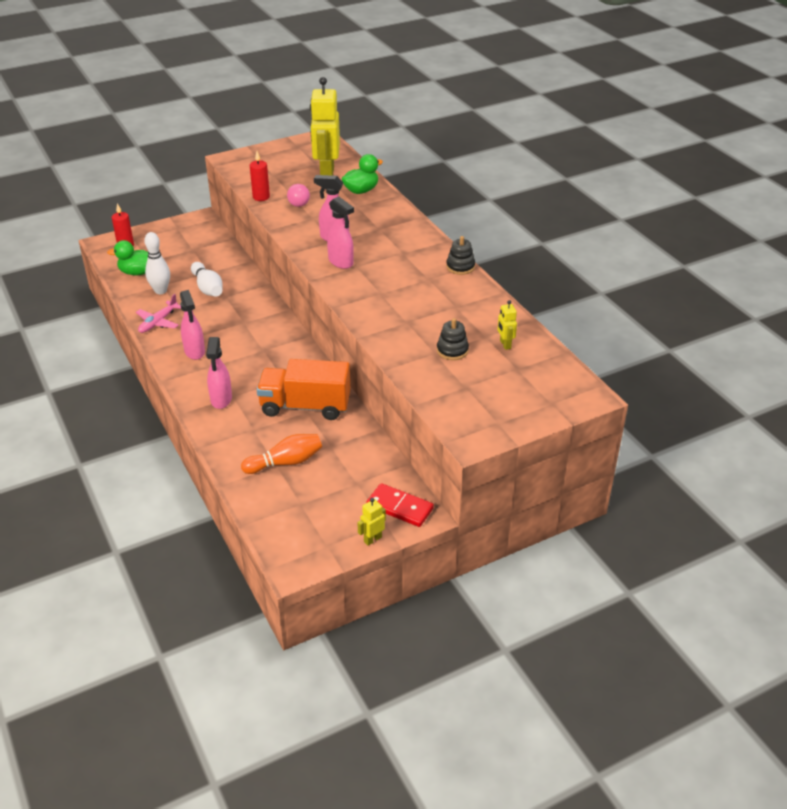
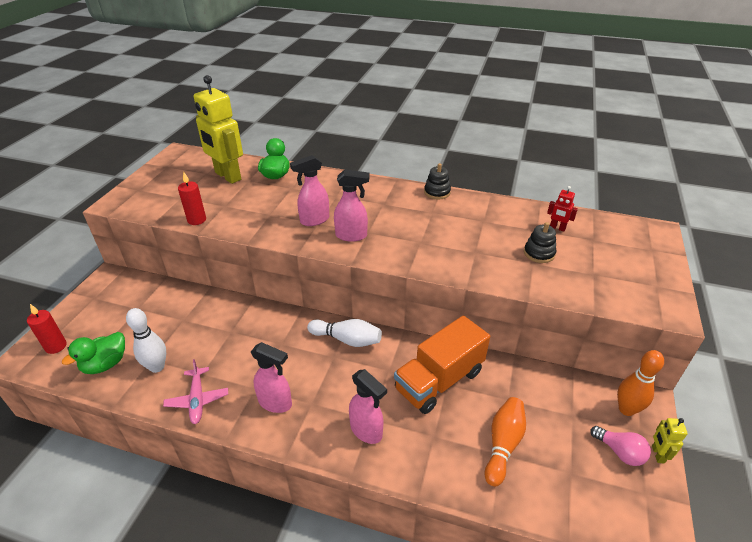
camera: 45 degrees left, 0 degrees up
(208, 288) = (203, 334): white bowling pin -> white bowling pin (347, 339)
(299, 202) = (238, 207): pink light bulb -> pink light bulb (620, 452)
(399, 507) = (626, 409): red domino -> orange bowling pin
(505, 344) = (557, 228): yellow robot -> red robot

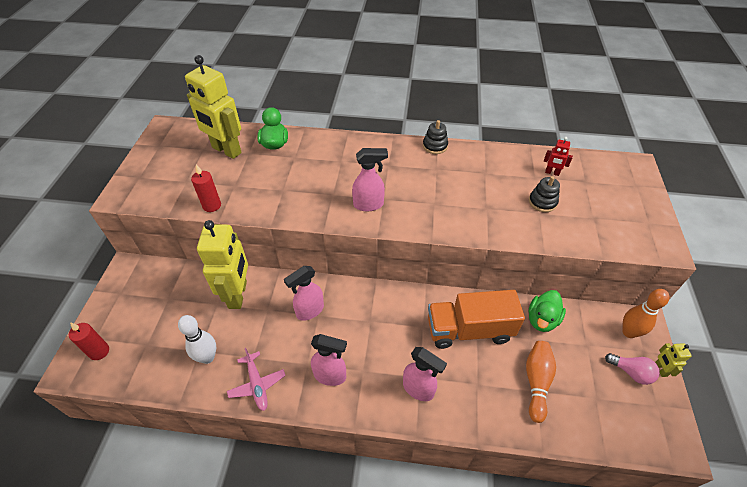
camera: 10 degrees left, 10 degrees up
(105, 364) = (156, 362): green duck -> green duck (542, 319)
(206, 314) = (238, 294): none -> yellow robot
(314, 220) = (328, 192): pink spray bottle -> pink spray bottle (309, 311)
(347, 339) = (378, 302): white bowling pin -> none
(439, 380) = (469, 330): orange truck -> orange truck turned 45 degrees clockwise

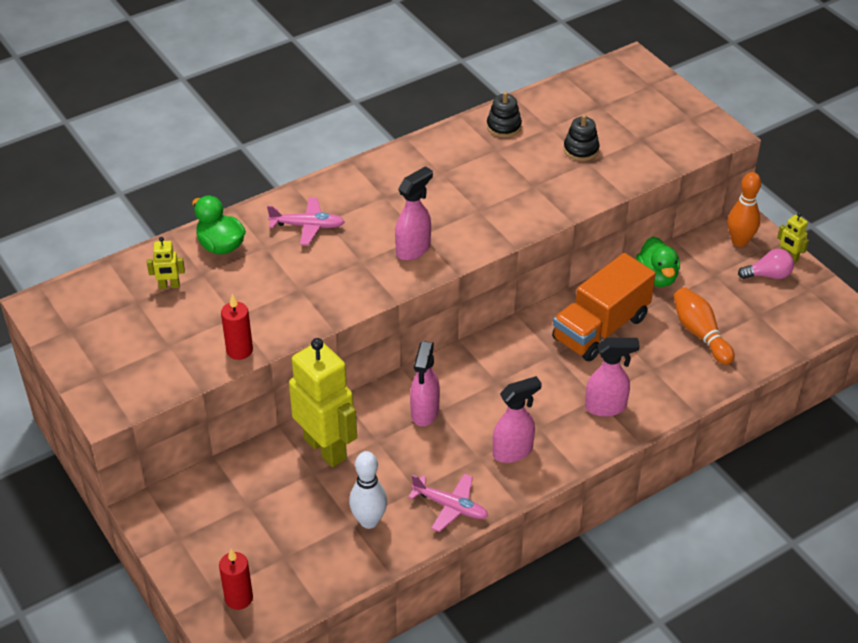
camera: 40 degrees left, 5 degrees down
(226, 150) = (169, 286): yellow robot -> yellow robot, size x0.42
(328, 158) = (307, 226): none -> pink plane
(435, 146) = (412, 148): black stacking toy -> black stacking toy (504, 126)
(552, 173) = (561, 113): red robot -> none

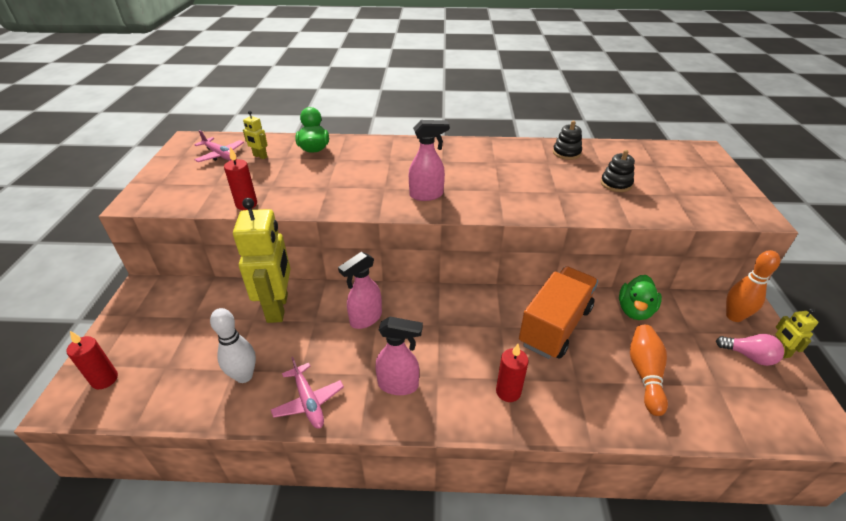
camera: 35 degrees right, 5 degrees down
(307, 226) = (375, 158): pink plane -> pink plane (220, 155)
(600, 328) = (555, 326): orange truck -> orange truck turned 135 degrees clockwise
(606, 407) = (508, 392): pink spray bottle -> red candle

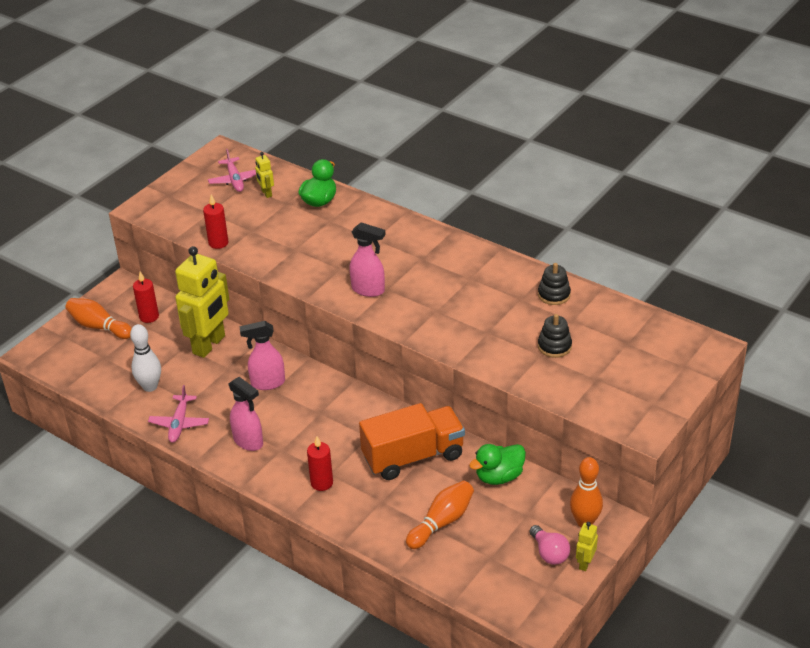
camera: 35 degrees right, 0 degrees up
(104, 379) = (62, 348): red candle -> red candle (149, 317)
(139, 338) = (99, 326): none -> orange bowling pin

